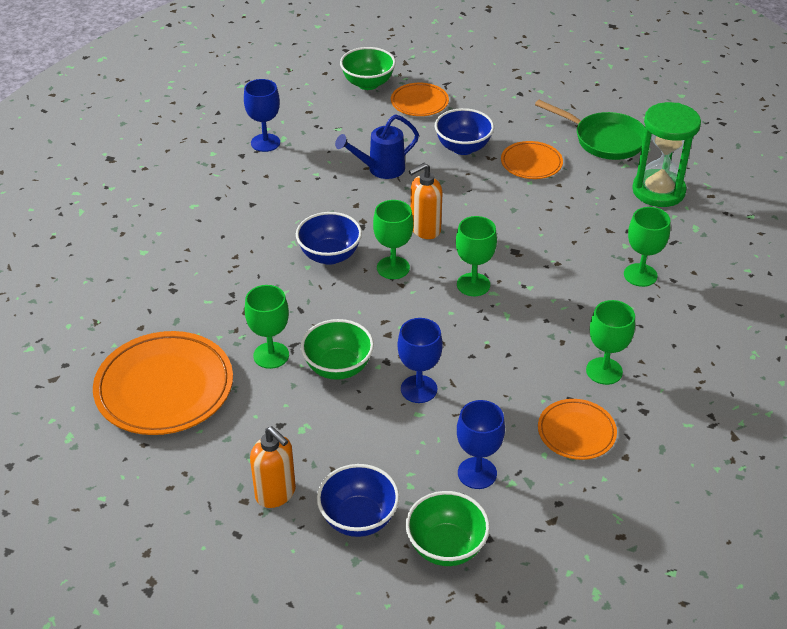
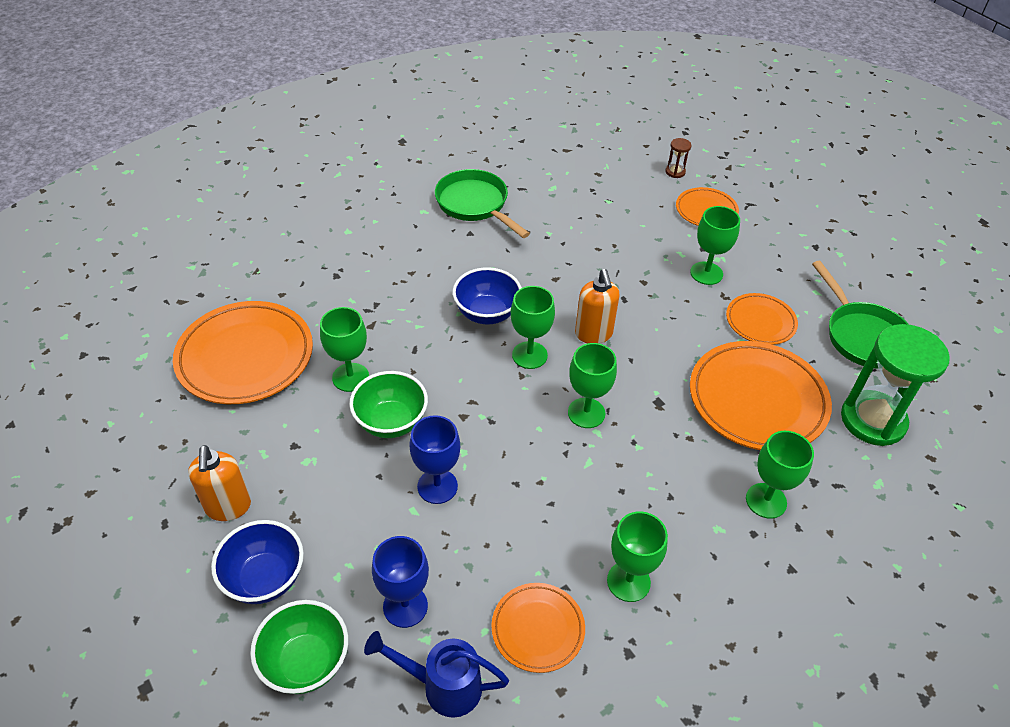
camera: 35 degrees right, 5 degrees up
(232, 180) = (475, 204): none -> green pan
(265, 143) = (534, 184): blue goblet -> none
(368, 84) = (675, 172): green bowl -> brown hourglass
(380, 169) = (609, 256): blue watering can -> blue watering can (442, 686)
(425, 230) = (593, 334): orange soap dispenser -> orange soap dispenser turned 105 degrees counterclockwise
(463, 148) = (706, 273): blue bowl -> green goblet
(577, 216) = (757, 400): none -> orange plate

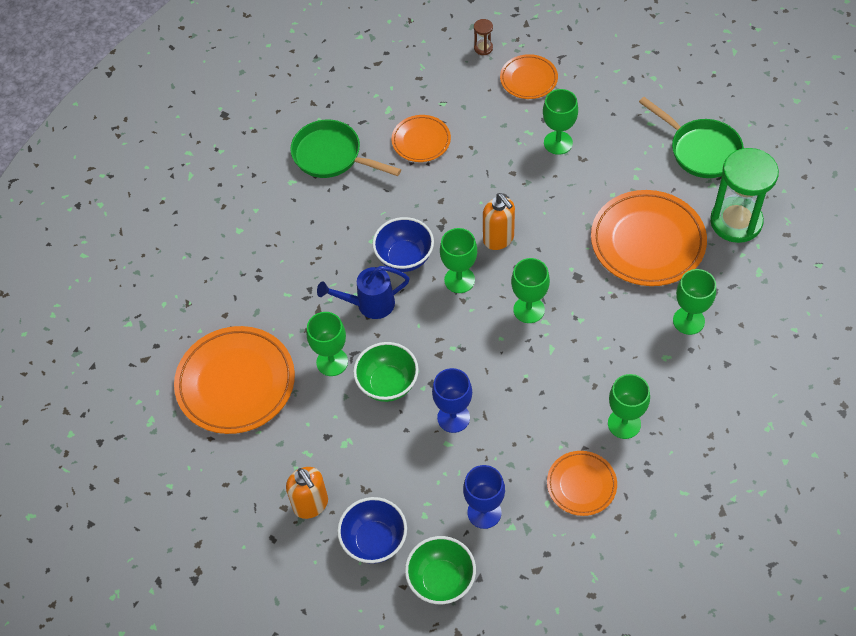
camera: 20 degrees left, 10 degrees up
(442, 686) = (541, 551): blue watering can -> blue watering can (369, 304)
(760, 322) = (620, 171): orange plate -> orange plate (421, 141)

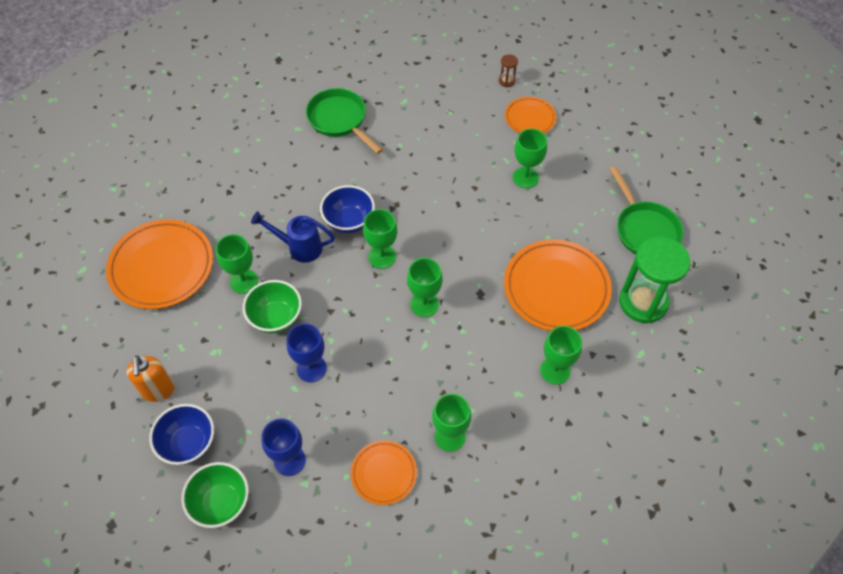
camera: 20 degrees right, 0 degrees up
(421, 141) = (415, 134): orange plate -> none
(498, 239) = (432, 236): orange soap dispenser -> none

